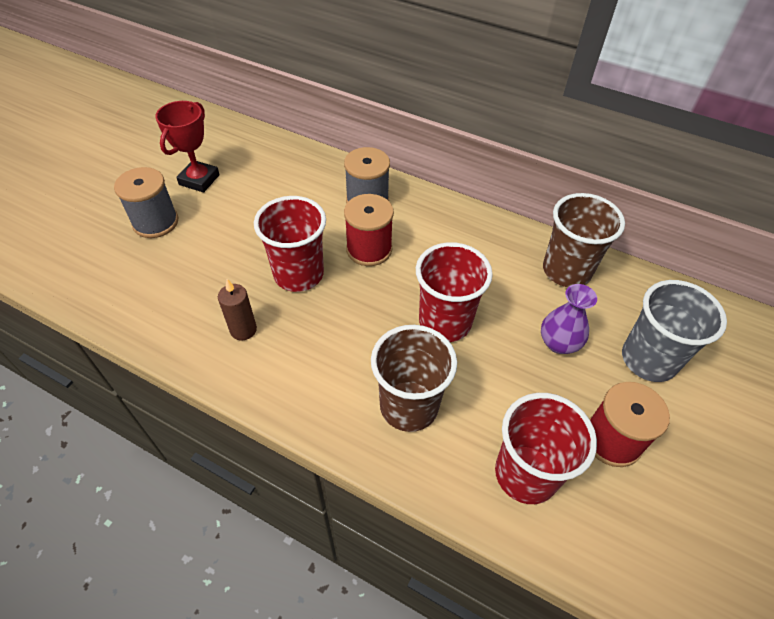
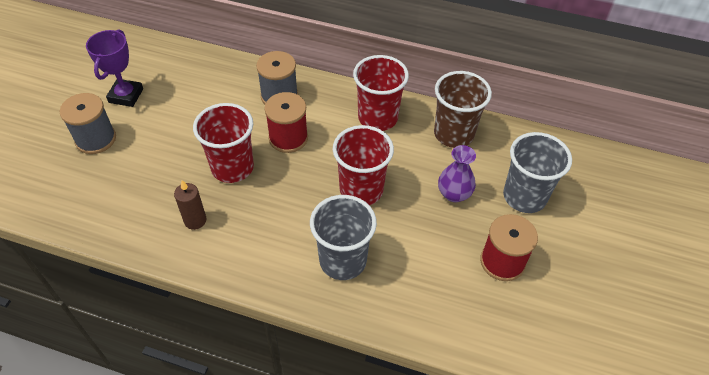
camera: 10 degrees left, 0 degrees up
(199, 180) = (126, 96): red trophy -> purple trophy
(409, 406) = (343, 261): brown cup -> grey cup
(526, 474) = (440, 297): red cup -> red cup (378, 118)

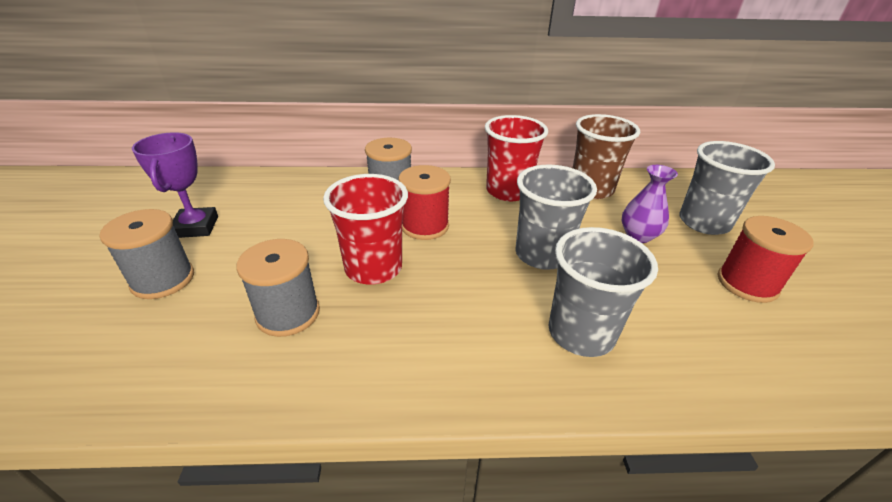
camera: 20 degrees left, 15 degrees down
(163, 189) = (288, 313): none -> grey spool
(195, 220) = (353, 340): brown candle -> none
(361, 190) = (542, 254): red cup -> grey cup

